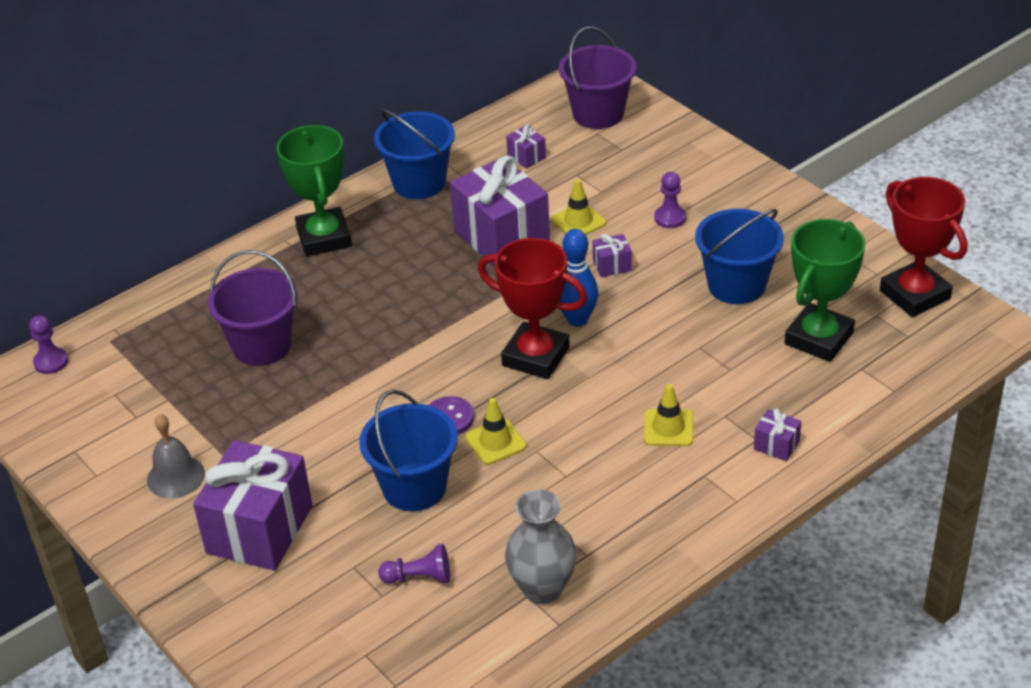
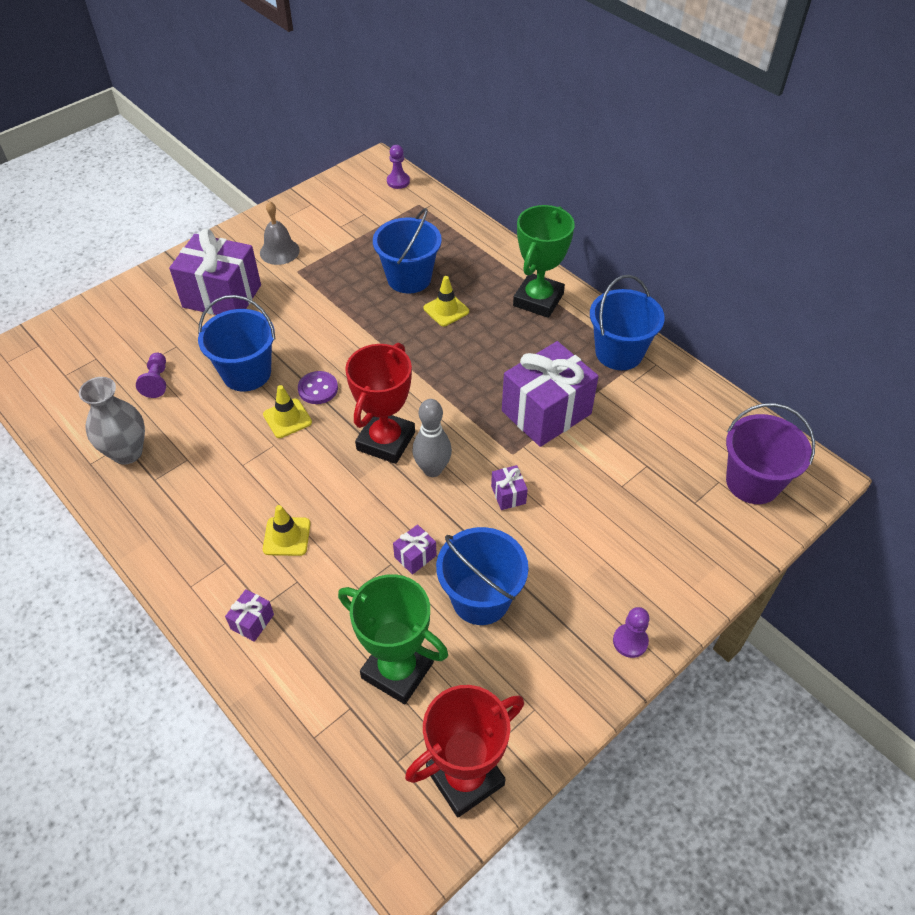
camera: 85 degrees right, 10 degrees up
(262, 345) = (409, 278): purple bucket -> blue bucket
(324, 238) = (538, 300): green trophy -> green trophy turned 45 degrees counterclockwise
(526, 157) = (669, 426): purple gift -> purple gift (415, 556)
(577, 319) = (432, 469): blue bowling pin -> grey bowling pin
(578, 221) = (573, 468): yellow traffic cone -> yellow traffic cone (446, 310)
(670, 218) = (584, 543): purple pawn -> purple pawn (630, 641)

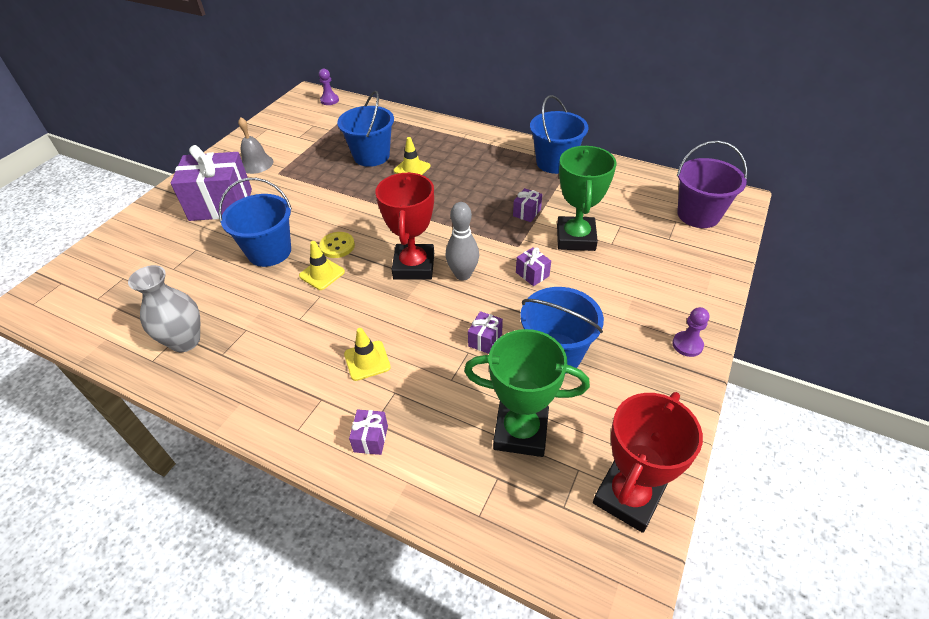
camera: 20 degrees left, 5 degrees down
(157, 381) = (189, 279): purple pawn -> none
(318, 389) = (337, 246): purple button -> yellow button
(538, 300) = (477, 146): green trophy -> green trophy (575, 238)
(546, 412) = (527, 212): purple gift -> purple gift, size x0.42

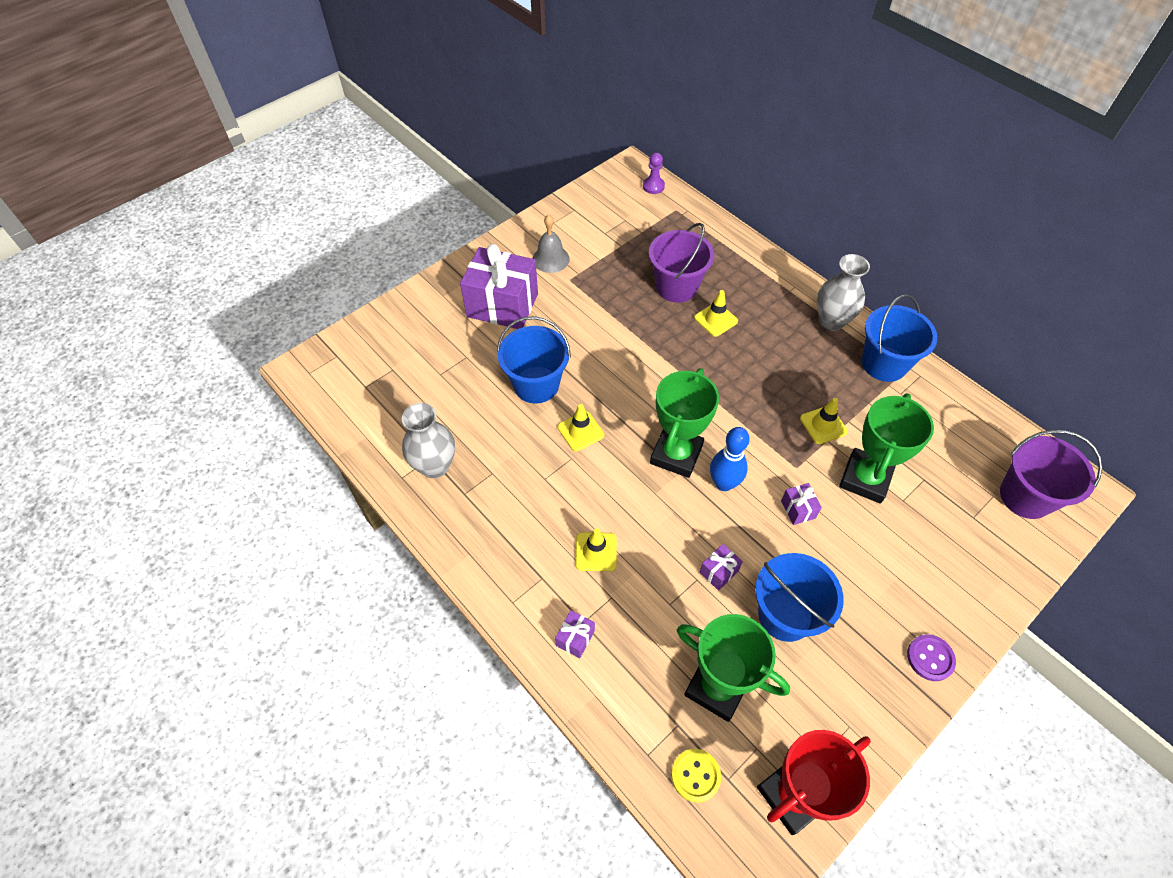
camera: 20 degrees right, 10 degrees up
(337, 246) = (605, 401): yellow button -> yellow button (695, 775)
(371, 156) = (676, 286): blue bucket -> purple bucket
(414, 266) = (676, 454): red trophy -> green trophy
(463, 274) = (723, 483): grey bowling pin -> blue bowling pin
(503, 147) = (831, 321): none -> grey vase
(527, 212) = (823, 425): purple gift -> yellow traffic cone
(687, 345) = (930, 658): purple pawn -> purple button

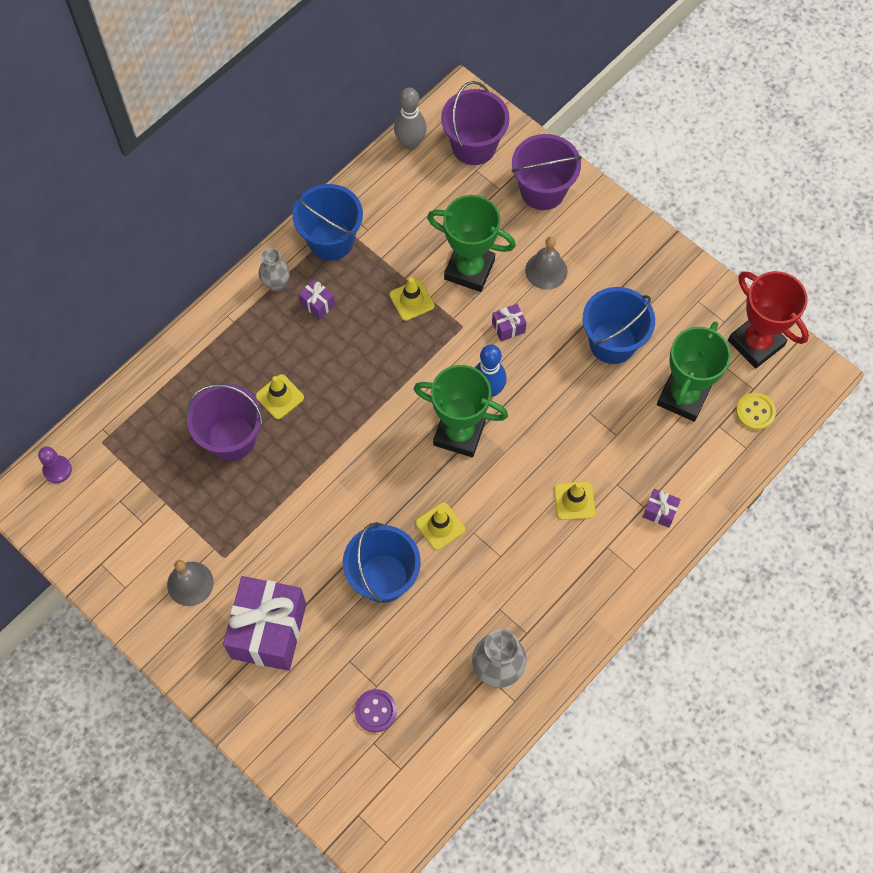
camera: 95 degrees left, 10 degrees up
(718, 572) = (580, 395): purple gift -> purple gift (317, 304)
(831, 321) = (276, 283): grey vase -> grey vase, size x0.64
(872, 554) = (546, 270): none -> grey bell
(930, 658) = (633, 238): purple button -> purple button (375, 711)
(980, 562) = (542, 190): none -> purple bucket
(1014, 436) = (410, 143): none -> grey bowling pin

